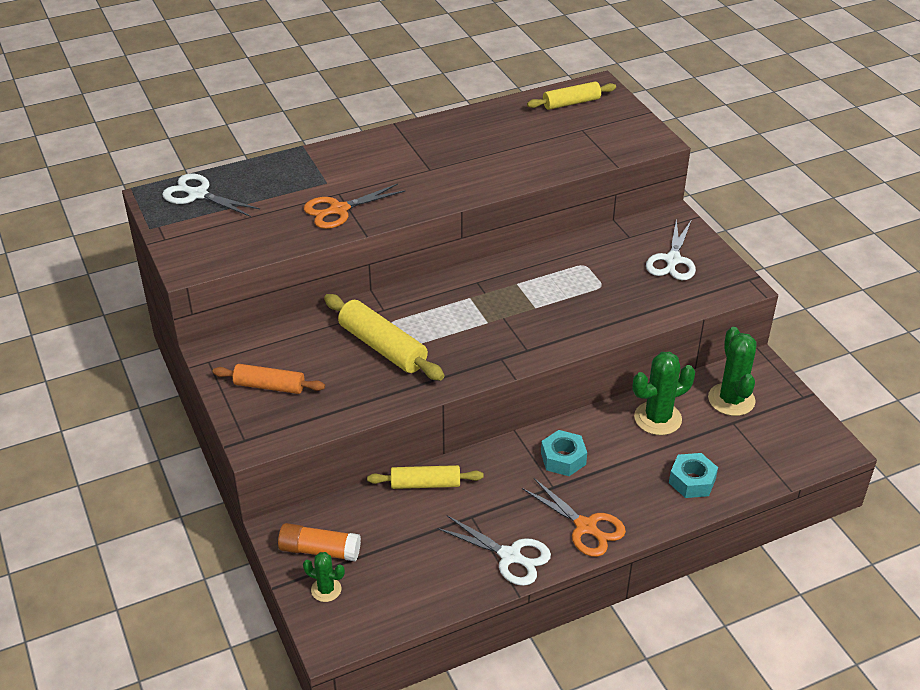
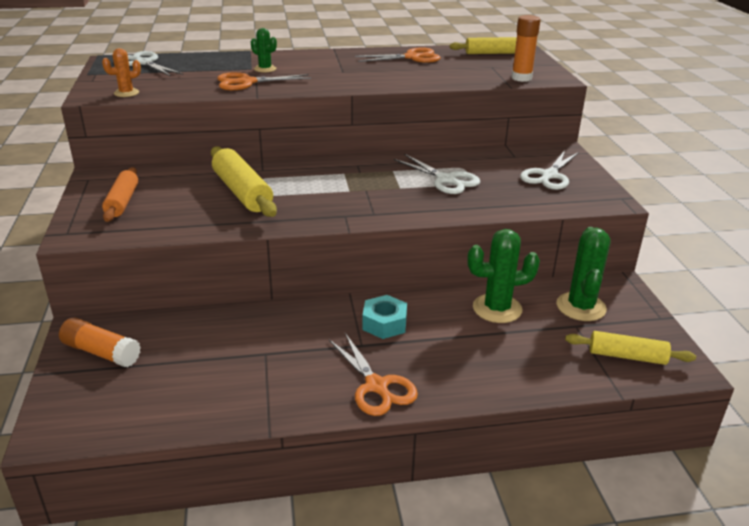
camera: 15 degrees right, 10 degrees down
(221, 255) = (126, 93): none -> orange cactus
(269, 386) = (122, 202): orange rolling pin -> orange rolling pin turned 60 degrees clockwise
(326, 590) = (81, 387): green cactus -> green cactus (265, 69)
(425, 484) = (238, 319): yellow rolling pin -> yellow rolling pin (627, 356)
(490, 127) = (412, 57): none -> orange scissors
(510, 556) = (282, 396): white scissors -> white scissors (446, 180)
(621, 147) = (521, 78): none -> orange glue stick
(692, 481) = (511, 367): turquoise nut -> none

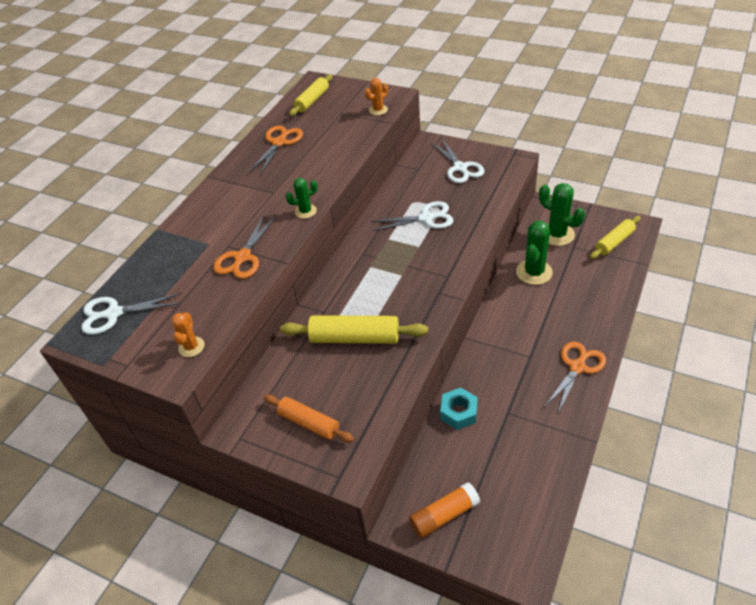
camera: 50 degrees left, 15 degrees up
(265, 69) = (219, 235): green cactus -> green cactus (305, 211)
(376, 386) = (577, 367): orange scissors -> orange scissors turned 60 degrees counterclockwise
(384, 323) = (514, 334): turquoise nut -> turquoise nut (459, 412)
(521, 78) = (378, 110): orange glue stick -> orange cactus

